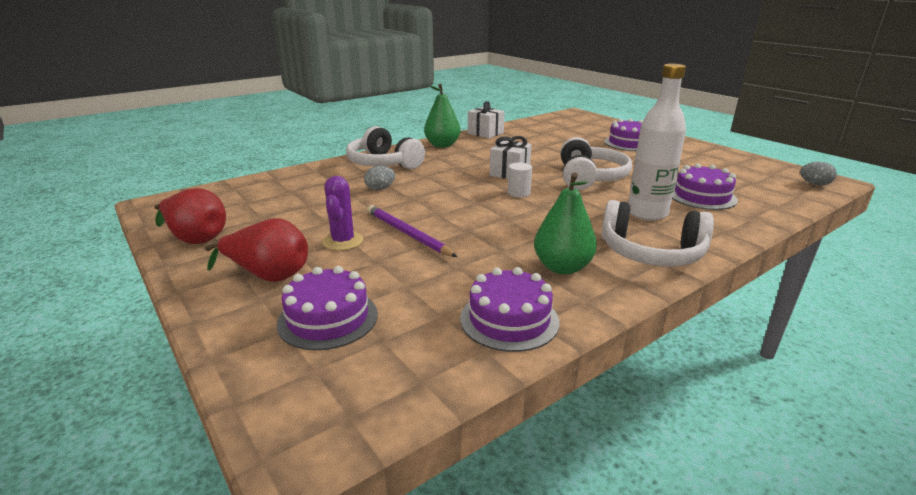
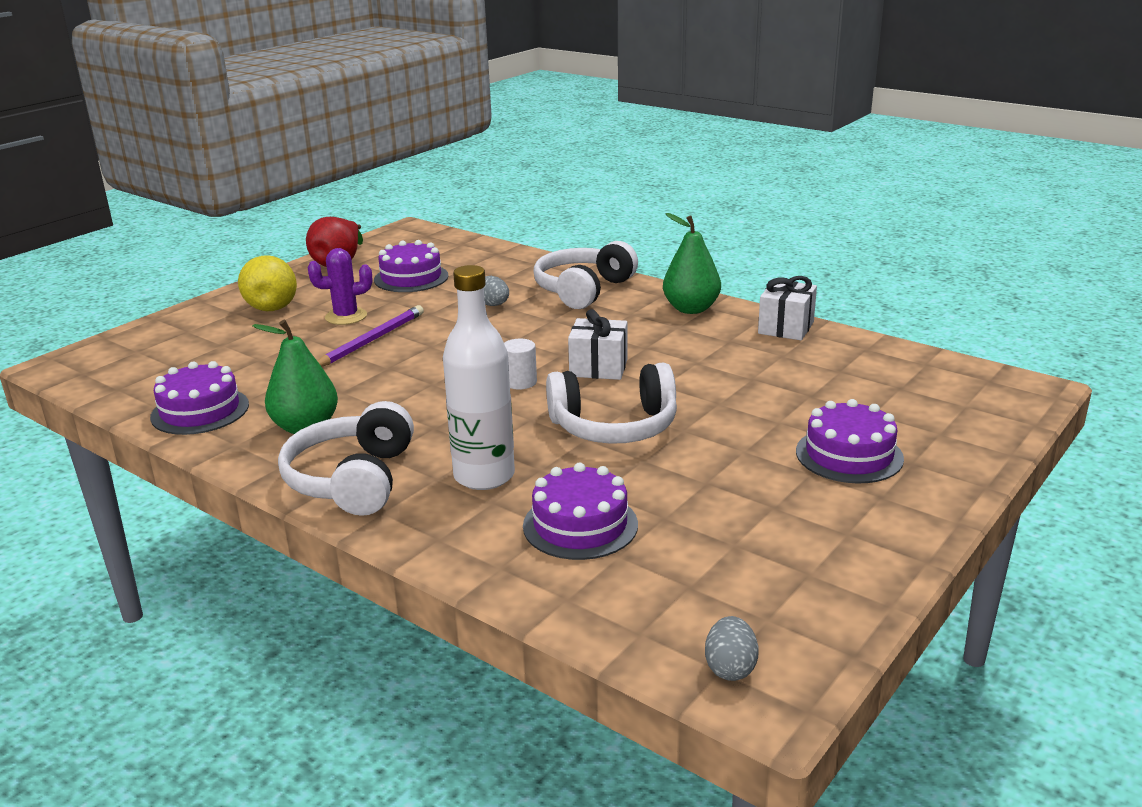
camera: 75 degrees right, 0 degrees up
(268, 275) = (273, 305): red pear -> yellow pear
(328, 318) = (204, 341): purple cake -> purple cake (411, 278)

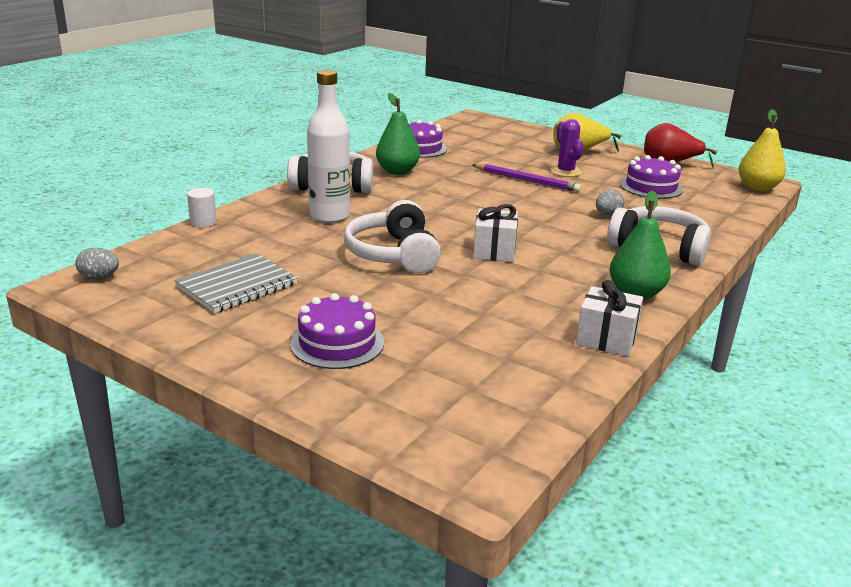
camera: 85 degrees right, 0 degrees up
(425, 234) = (757, 188): none -> yellow pear
(520, 382) = (465, 225): white cylinder -> white cylinder (203, 222)
(580, 525) = (263, 242): purple cake -> none
(728, 533) = (237, 285): none -> grey notebook

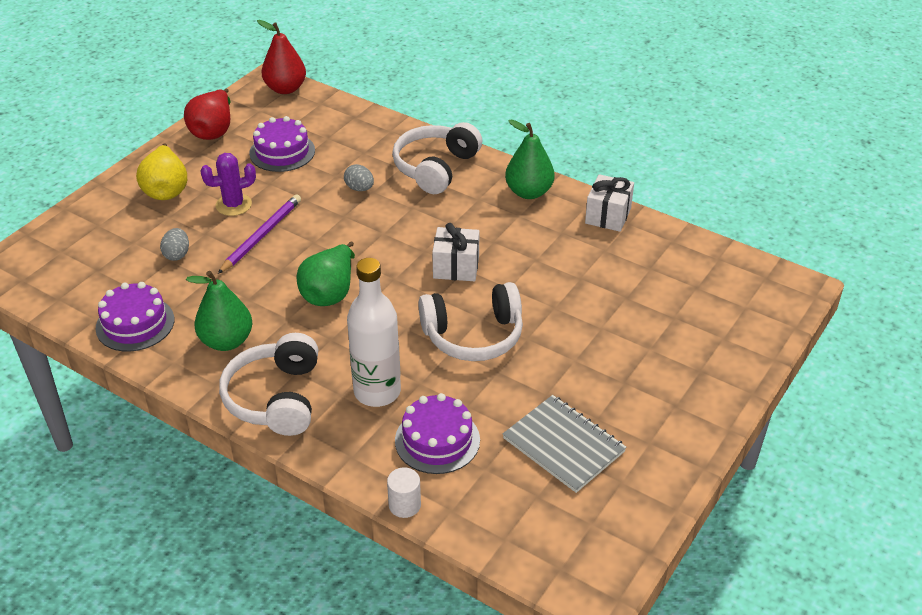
camera: 90 degrees left, 15 degrees up
(99, 277) = (567, 567): grey egg -> grey egg (177, 254)
(337, 343) = (653, 363): purple cake -> purple cake (437, 440)
(454, 202) = (330, 292): none -> green pear
(757, 188) = (285, 89): yellow pear -> red pear

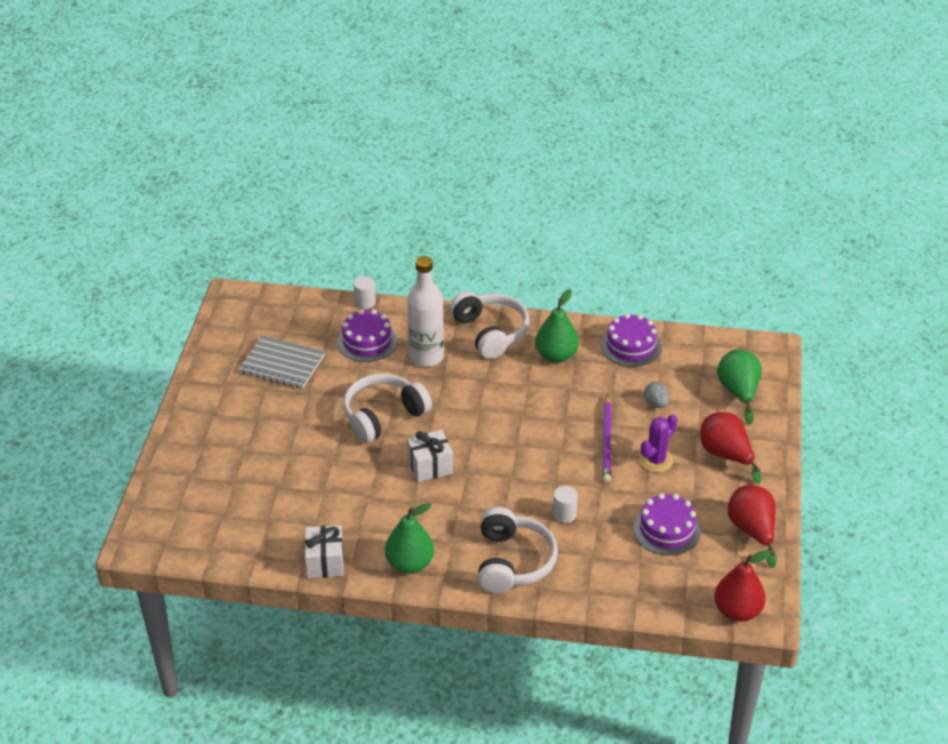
camera: 155 degrees right, 0 degrees up
(166, 189) = (726, 455): yellow pear -> red pear
(330, 292) = (513, 413): green pear -> green pear (738, 393)
(359, 188) = (564, 514): grey egg -> white cylinder

